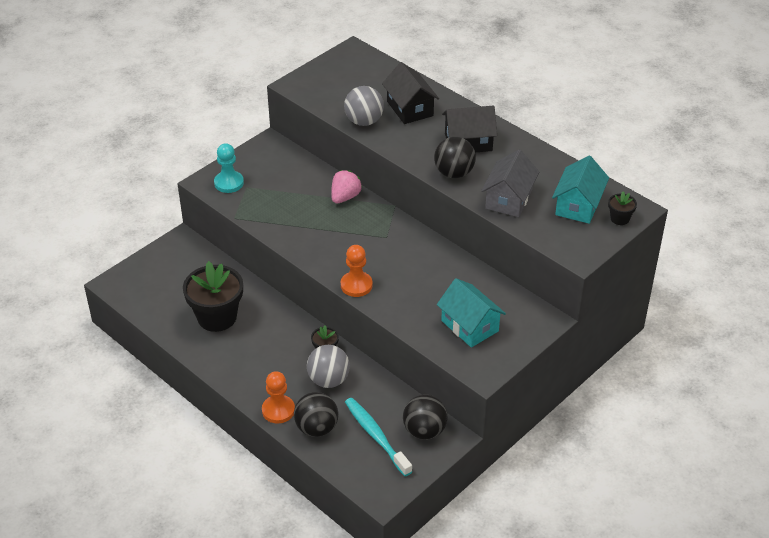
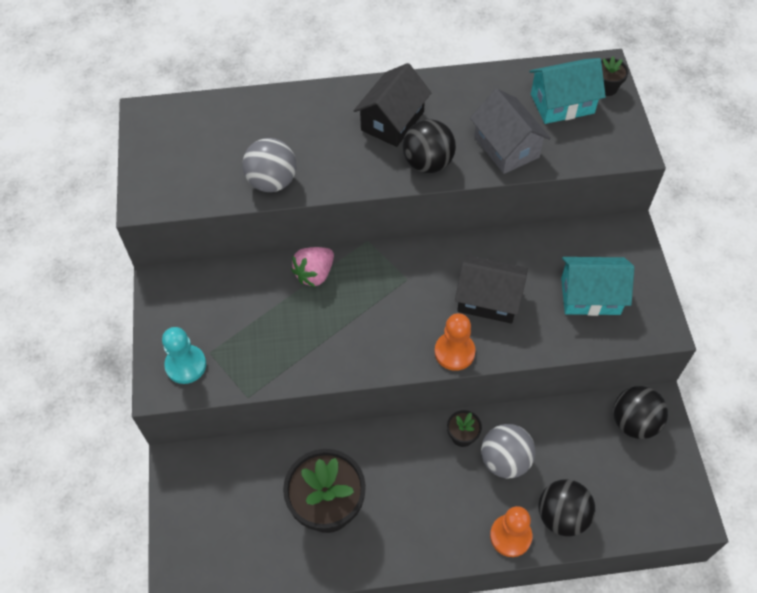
camera: 50 degrees left, 15 degrees up
(345, 197) = (314, 274): pink strawberry -> pink strawberry turned 120 degrees counterclockwise
(376, 436) = (611, 469): turquoise toothbrush -> none
(410, 108) = (292, 131): black house -> black house (488, 299)
(578, 205) = (562, 103): turquoise house -> turquoise house turned 75 degrees counterclockwise

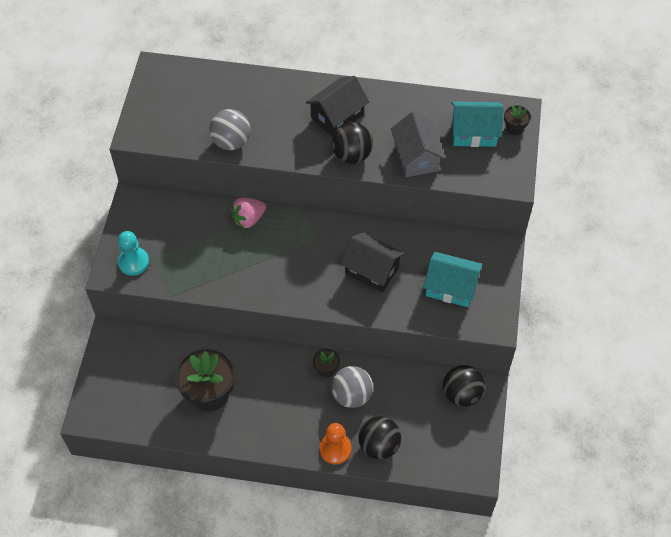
camera: 15 degrees right, 0 degrees up
(454, 352) = (331, 302): orange pawn -> none

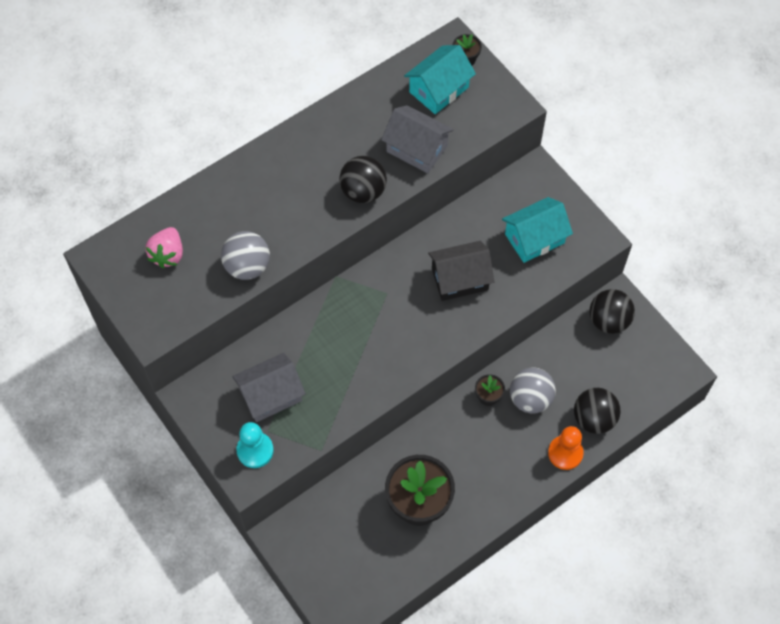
camera: 45 degrees left, 5 degrees up
(179, 239) = (271, 395): none -> grey house
(248, 219) = (310, 325): pink strawberry -> pink strawberry (168, 254)
(337, 116) = (312, 167): black house -> none

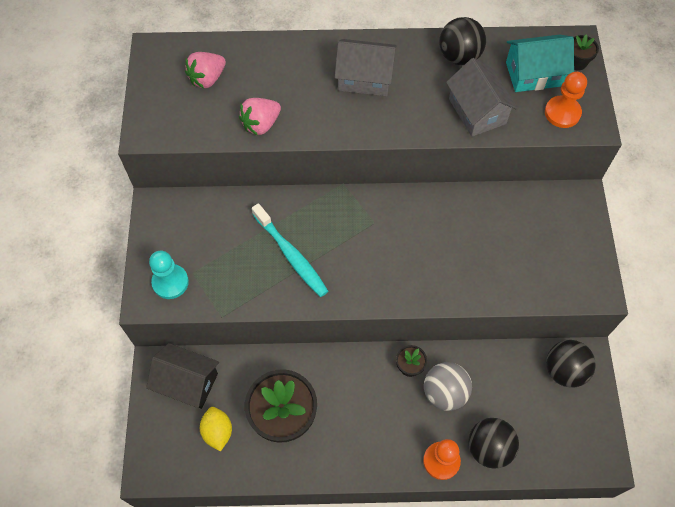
camera: 35 degrees right, 0 degrees up
(247, 266) = (261, 124): grey ball -> pink strawberry
(271, 395) = (217, 246): grey house -> grey house (364, 78)
(338, 363) = (291, 254): none -> turquoise toothbrush
(363, 191) = (403, 120): black ball -> black ball (459, 56)
(373, 551) = (218, 432): none -> yellow lemon
(460, 279) = (445, 249): black house -> black house (187, 382)
(484, 110) = (562, 113): none -> orange pawn
(534, 238) = (538, 254): turquoise house -> none

